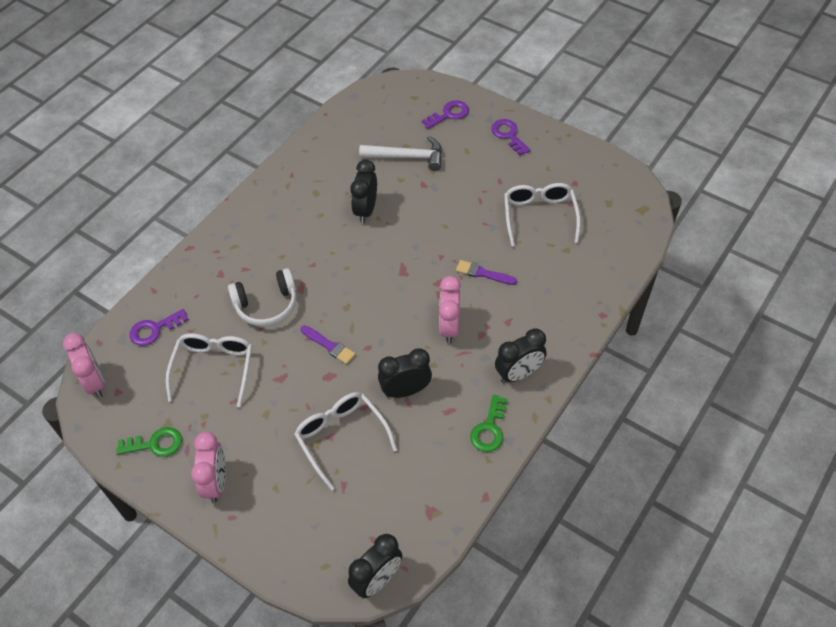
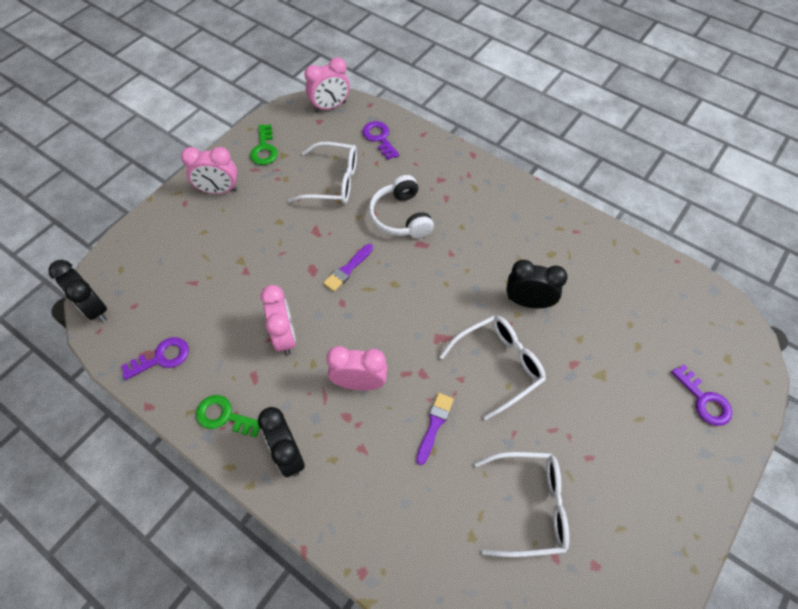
camera: 90 degrees right, 5 degrees up
(341, 437) = (243, 280): white glasses -> white glasses (499, 365)
(405, 390) = (285, 336): black clock -> pink clock
(407, 157) = (618, 347): white hammer -> none
(508, 135) = (678, 478): purple key -> purple key (162, 358)

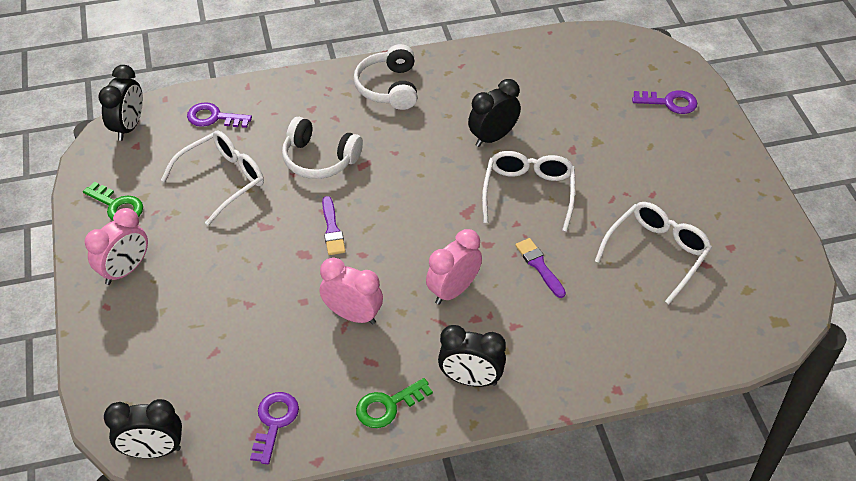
camera: 50 degrees left, 10 degrees down
(330, 107) = (129, 127): pink clock -> black clock
(506, 206) = (389, 87): none -> white headphones

